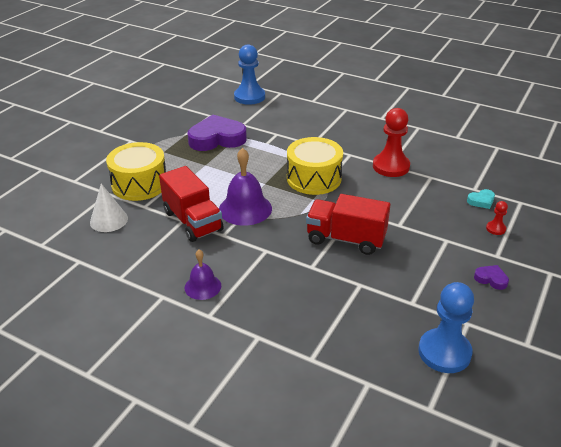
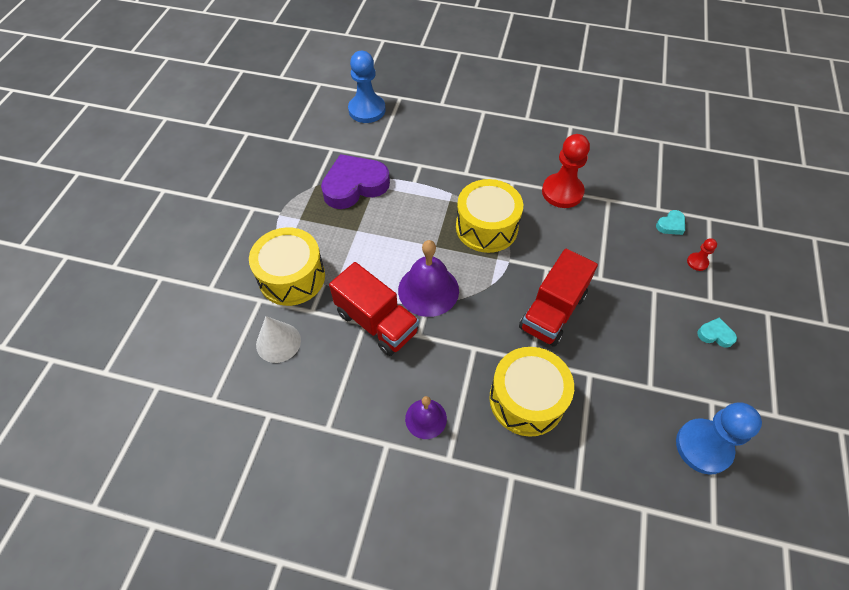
camera: 15 degrees left, 20 degrees up
(295, 290) = (526, 399): none -> yellow drum
(346, 239) = (552, 311): red truck -> red truck turned 60 degrees counterclockwise
(491, 279) = (715, 335): purple heart -> turquoise heart

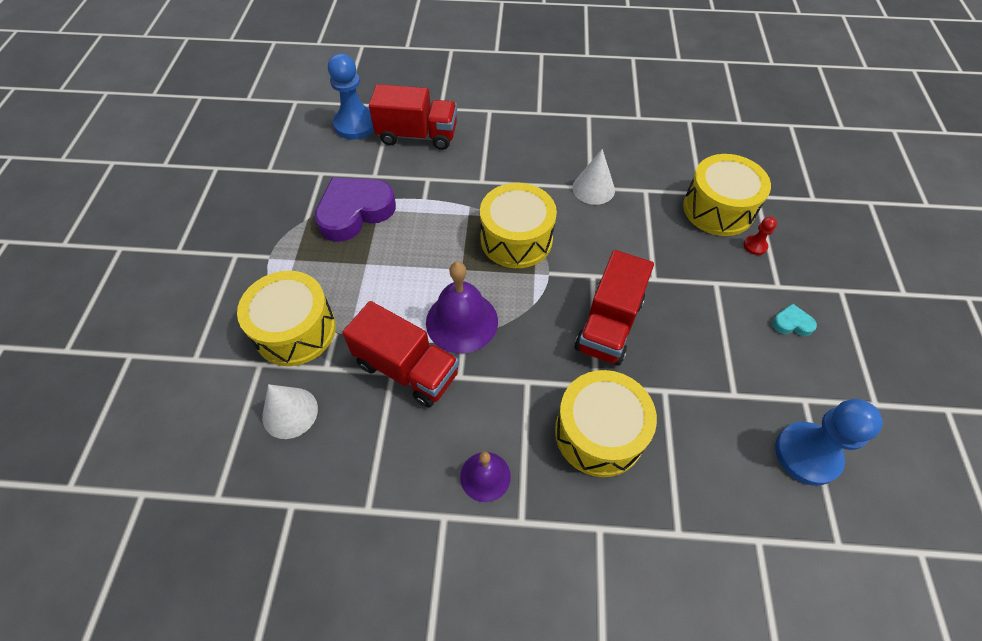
camera: 10 degrees left, 0 degrees up
(417, 126) = (417, 135): none -> red truck
(562, 192) = (593, 188): red pawn -> white cone
(670, 225) = (718, 209): turquoise heart -> yellow drum

